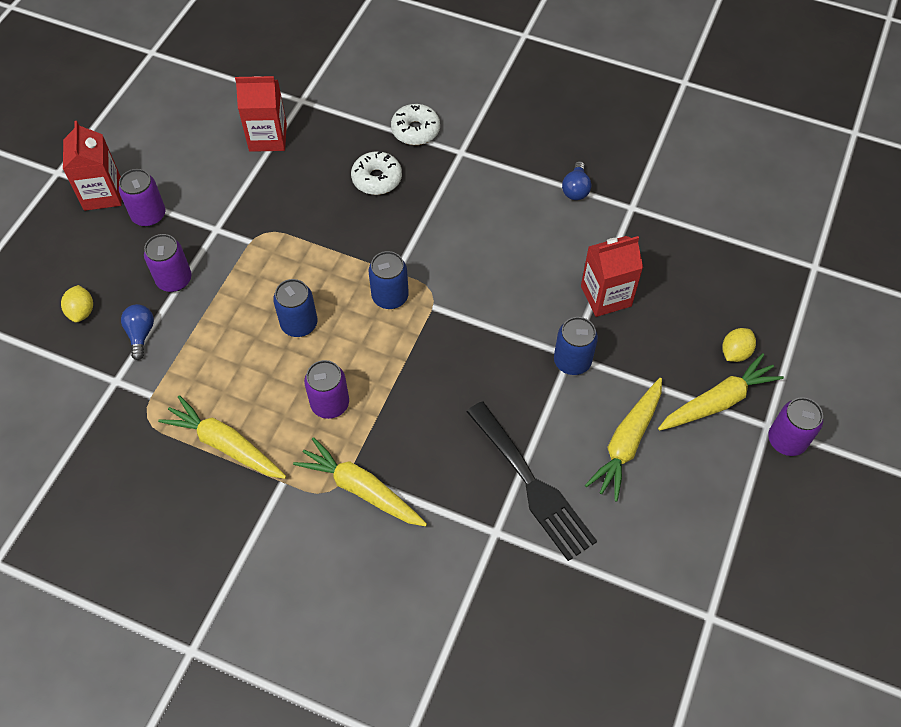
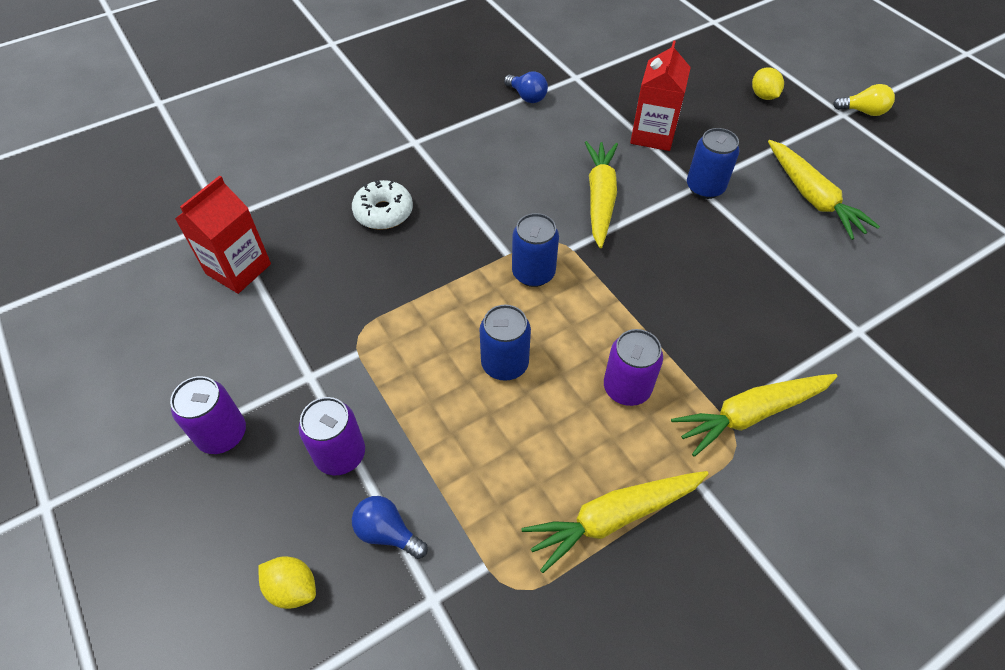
camera: 55 degrees left, 5 degrees down
(102, 194) = (137, 469): red carton -> none
(415, 130) = (356, 158): white donut -> none
(532, 485) = (821, 279): black fork -> none
(718, 401) = (804, 127): yellow carrot -> yellow carrot (600, 198)
(786, 440) = (863, 111): purple can -> yellow light bulb

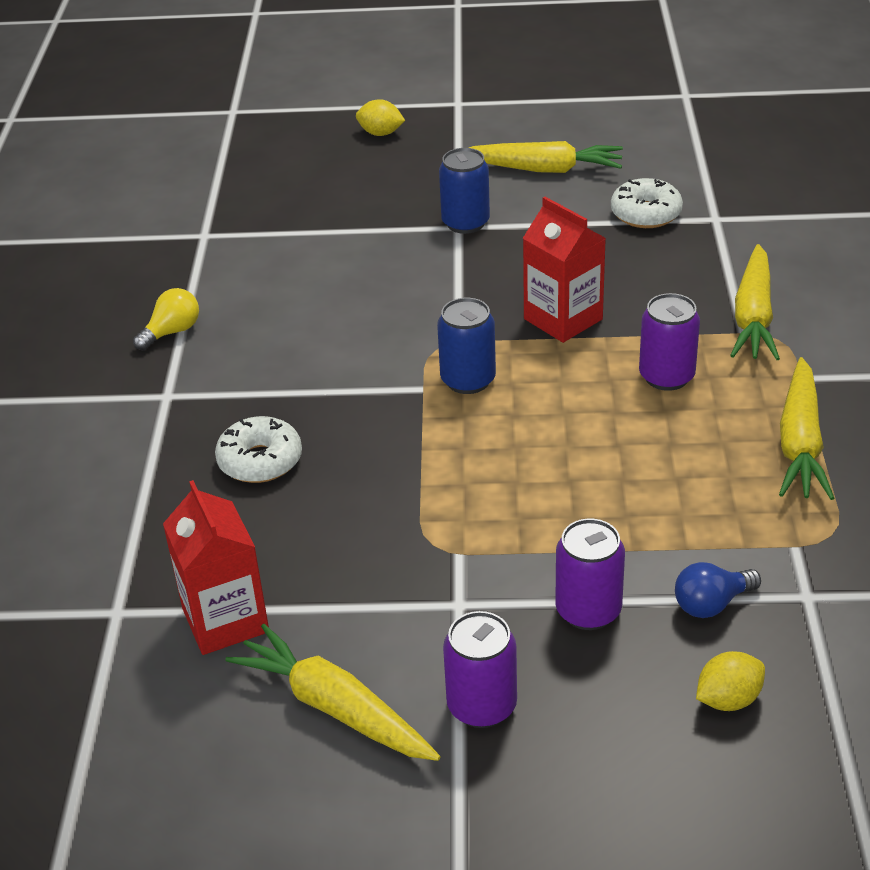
camera: 55 degrees left, 15 degrees down
(505, 364) = (570, 446): blue can -> none
(527, 96) = (193, 281): blue light bulb -> none
(600, 198) = (409, 294): yellow carrot -> yellow carrot (335, 708)
(653, 135) = (356, 222): red carton -> red carton (563, 319)
(819, 283) = (646, 214): none -> white donut
(863, 111) = (467, 91): yellow light bulb -> yellow light bulb (172, 332)

